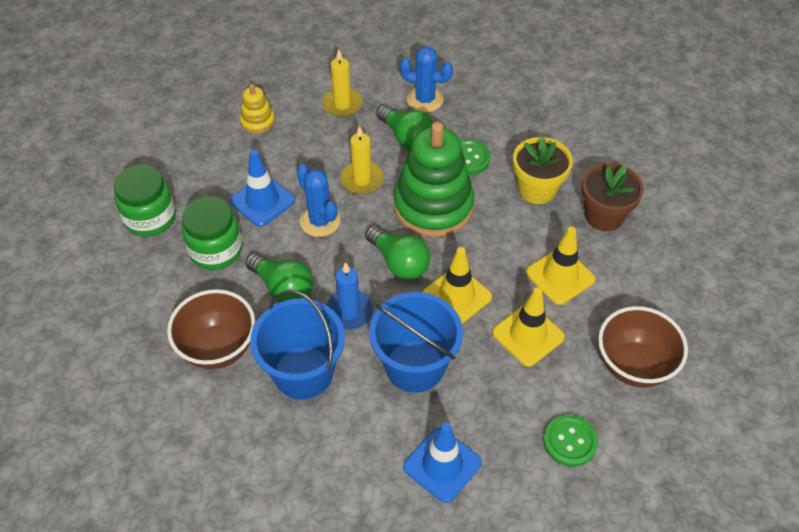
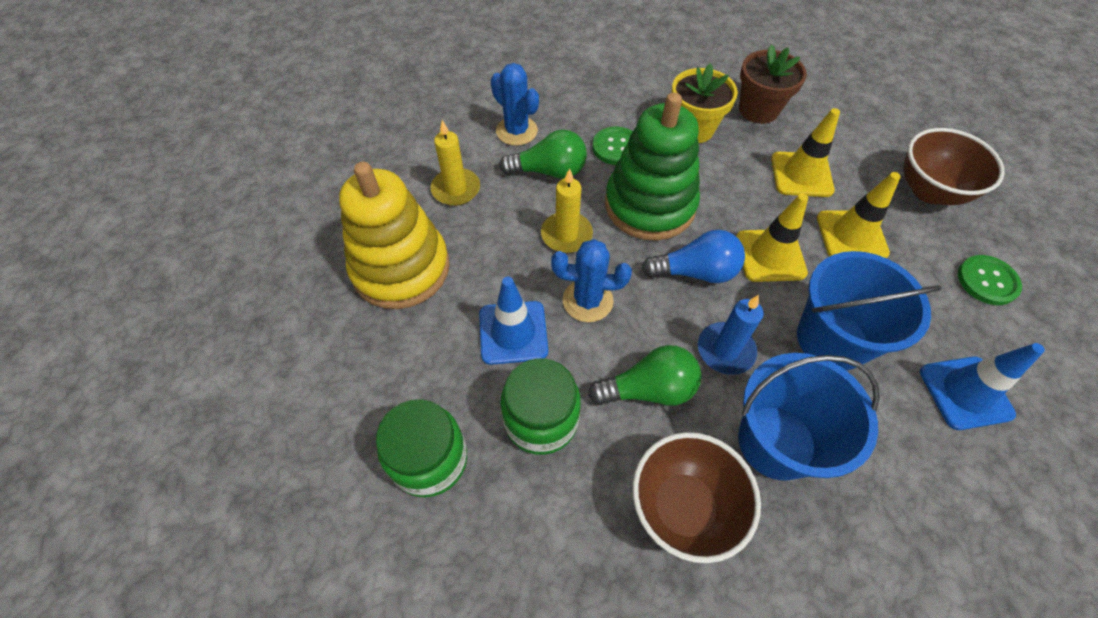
camera: 50 degrees left, 5 degrees up
(258, 122) = (401, 268): yellow stacking toy -> yellow stacking toy, size x2.18
(399, 262) = (696, 272): green light bulb -> blue light bulb
(425, 99) = (516, 131): blue cactus -> blue cactus turned 75 degrees clockwise

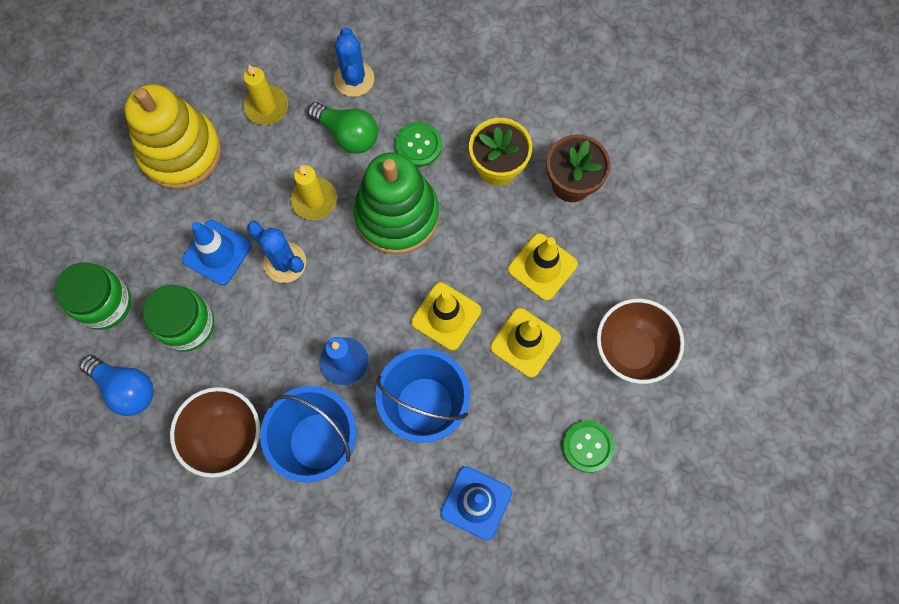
camera: 35 degrees right, 15 degrees up
(649, 389) = (270, 352): green light bulb -> none
(696, 272) = (379, 292): blue light bulb -> blue light bulb (126, 388)

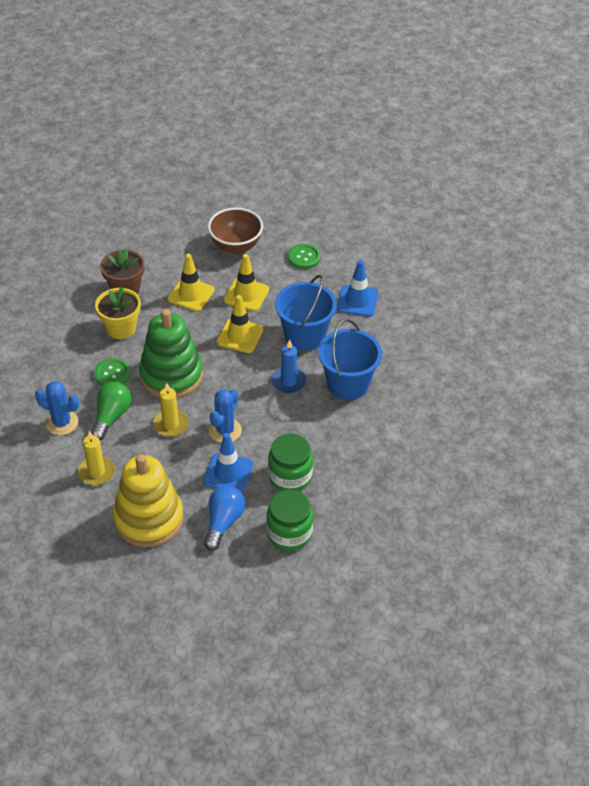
camera: 105 degrees left, 25 degrees down
(126, 388) = (349, 501): blue light bulb -> blue light bulb (223, 522)
(226, 437) = (362, 434): brown bowl -> none
(354, 79) = (62, 423): blue cactus -> blue cactus turned 45 degrees clockwise

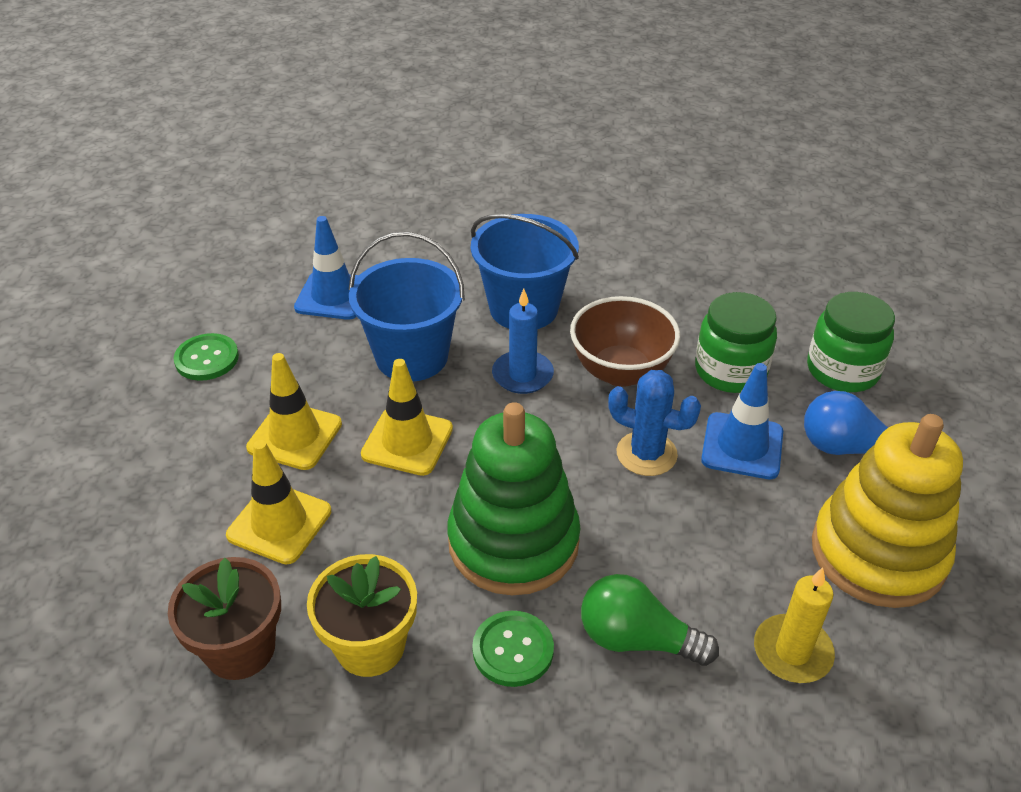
camera: 90 degrees left, 5 degrees down
(62, 423) = (669, 739): blue cactus -> none
(170, 424) = (644, 535): yellow candle -> none
(236, 246) = (147, 456): brown bowl -> brown bowl (620, 372)

